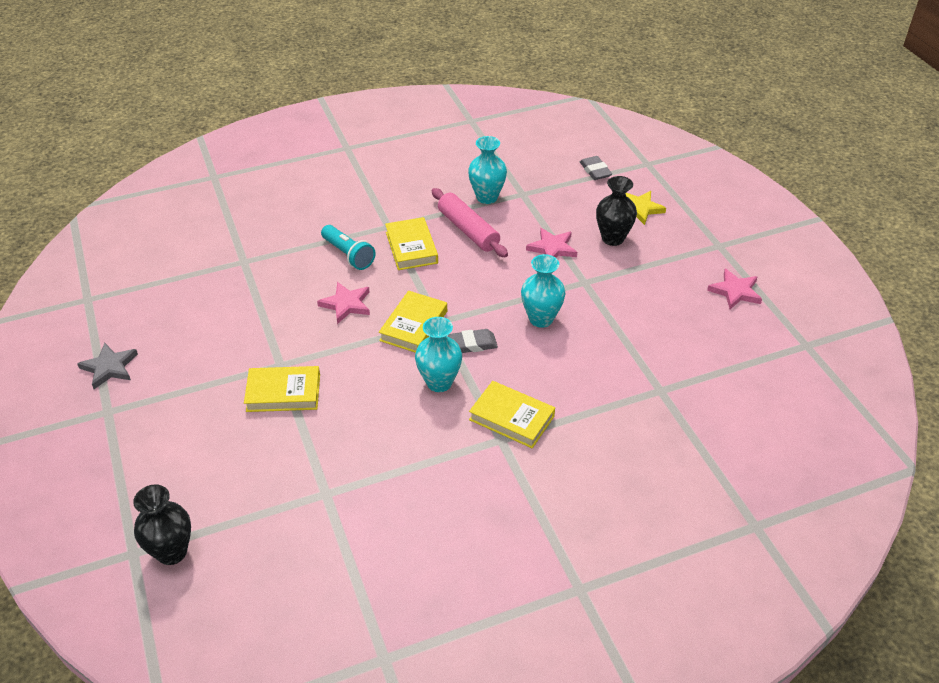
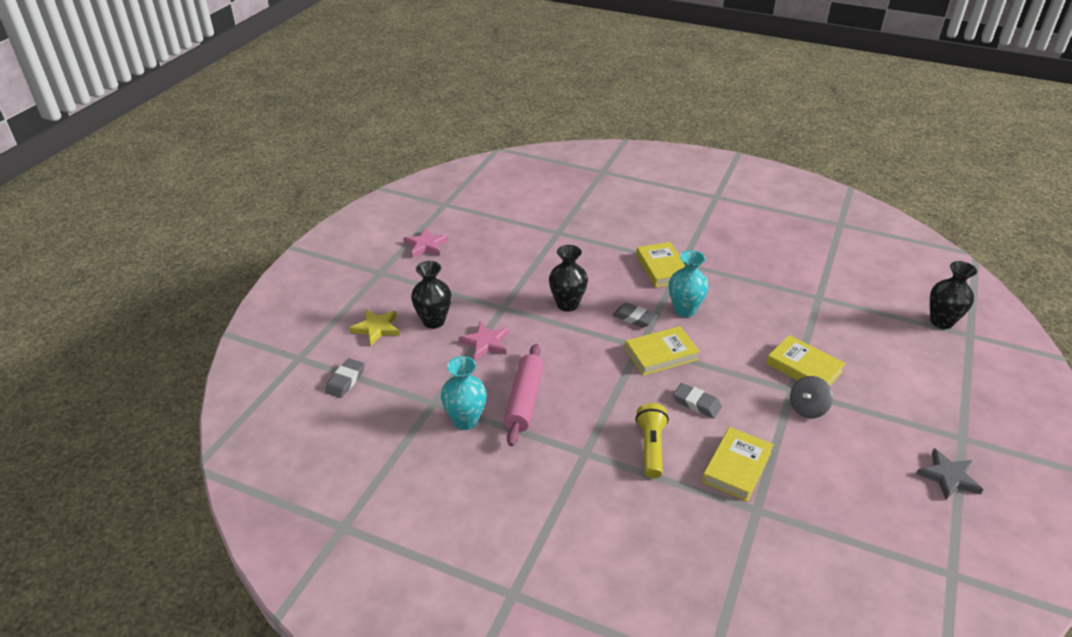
camera: 135 degrees left, 5 degrees down
(255, 355) = (807, 408): none -> grey spinning top
(346, 304) = (696, 403): pink star -> grey eraser
(348, 255) = (651, 447): turquoise flashlight -> yellow flashlight
(411, 247) = (589, 417): yellow book -> yellow book (736, 467)
(541, 319) = (567, 304): turquoise vase -> black vase

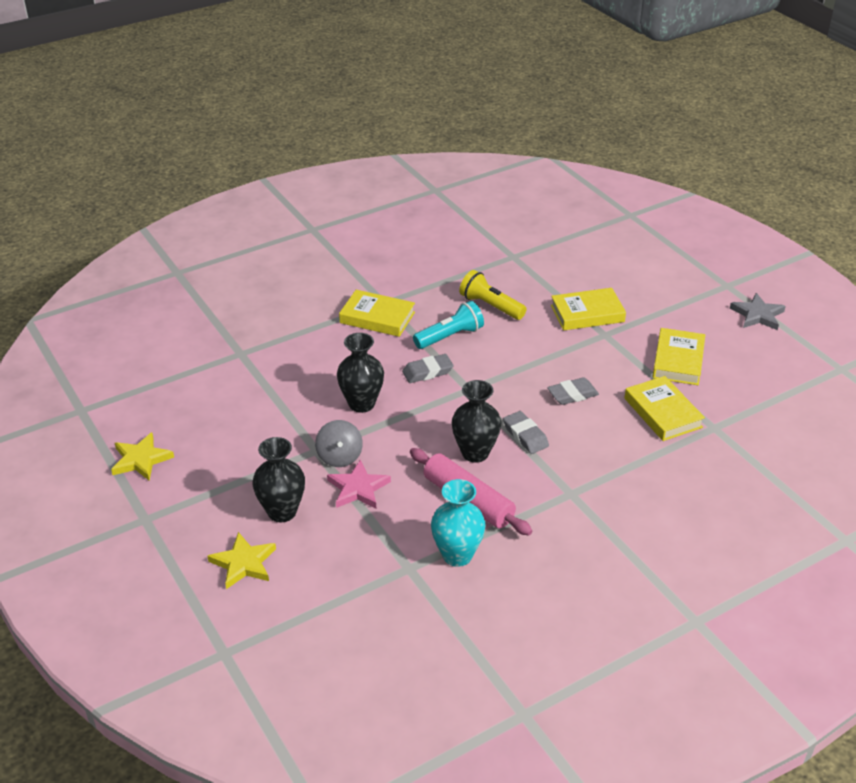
camera: 55 degrees left, 0 degrees up
(345, 381) = (306, 626): grey eraser -> grey eraser (525, 435)
(426, 245) = (141, 459): pink star -> yellow star
(651, 447) = (600, 449): yellow flashlight -> yellow flashlight (490, 306)
(661, 354) = (493, 382): yellow book -> yellow book (678, 361)
(684, 310) = (450, 336): turquoise vase -> turquoise flashlight
(807, 408) = (633, 339): grey spinning top -> grey spinning top (339, 457)
(941, 321) = (604, 217): black vase -> black vase (475, 453)

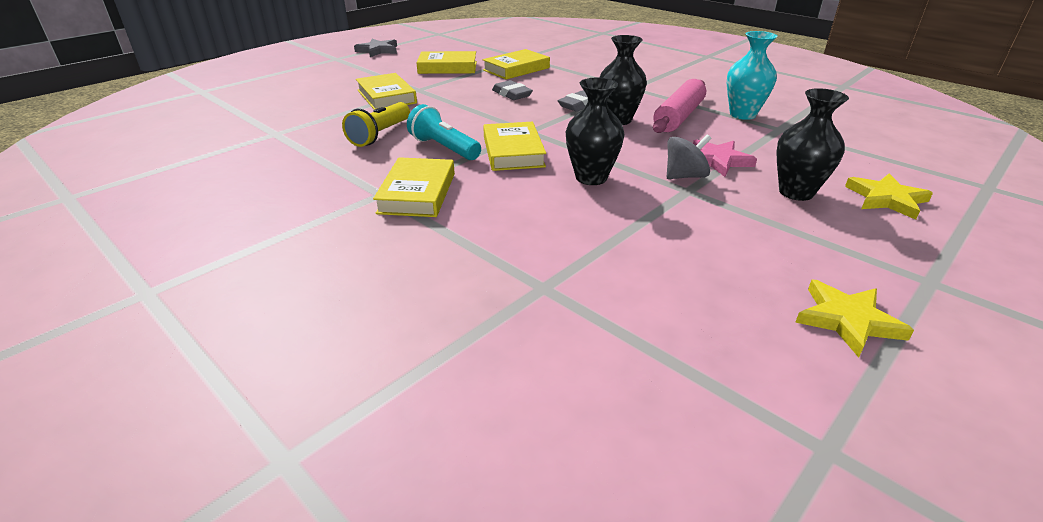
camera: 105 degrees left, 5 degrees down
(427, 372) = (513, 152): grey eraser -> yellow book

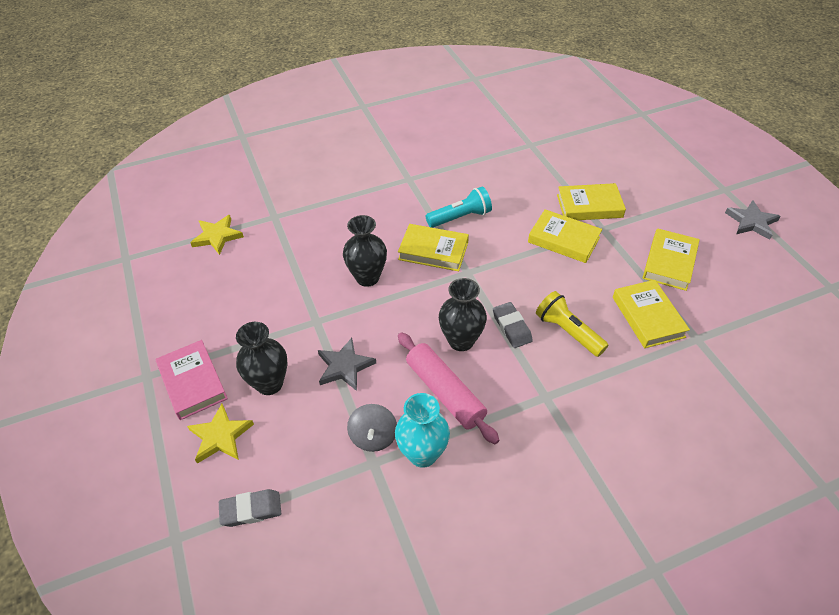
camera: 115 degrees right, 15 degrees up
(380, 135) = (502, 191): yellow flashlight -> yellow flashlight (568, 332)
(417, 193) = (400, 193): yellow book -> yellow book (563, 240)
(512, 94) = (563, 288): grey eraser -> grey eraser (251, 510)
(684, 176) = (335, 330): grey spinning top -> grey spinning top (373, 437)
(717, 161) = (344, 366): pink star -> grey star
(847, 320) = (161, 313): yellow star -> yellow star (217, 236)
(875, 240) = (193, 382): none -> pink book

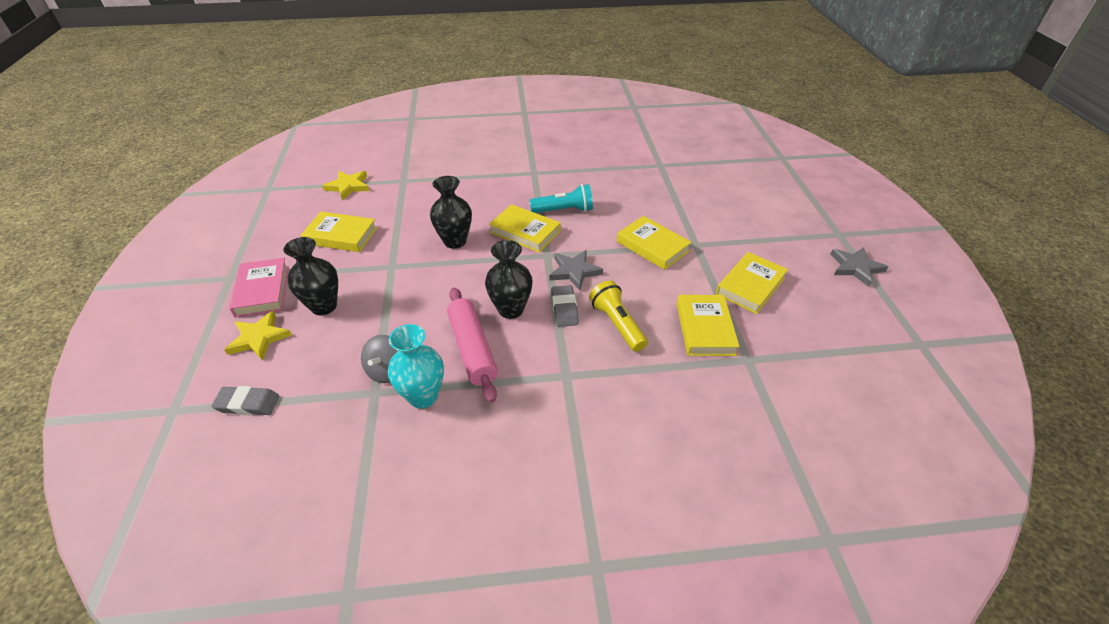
camera: 15 degrees right, 5 degrees down
(344, 366) = (395, 307): grey star -> grey star (574, 271)
(589, 206) = (692, 223): yellow book -> yellow book (341, 236)

